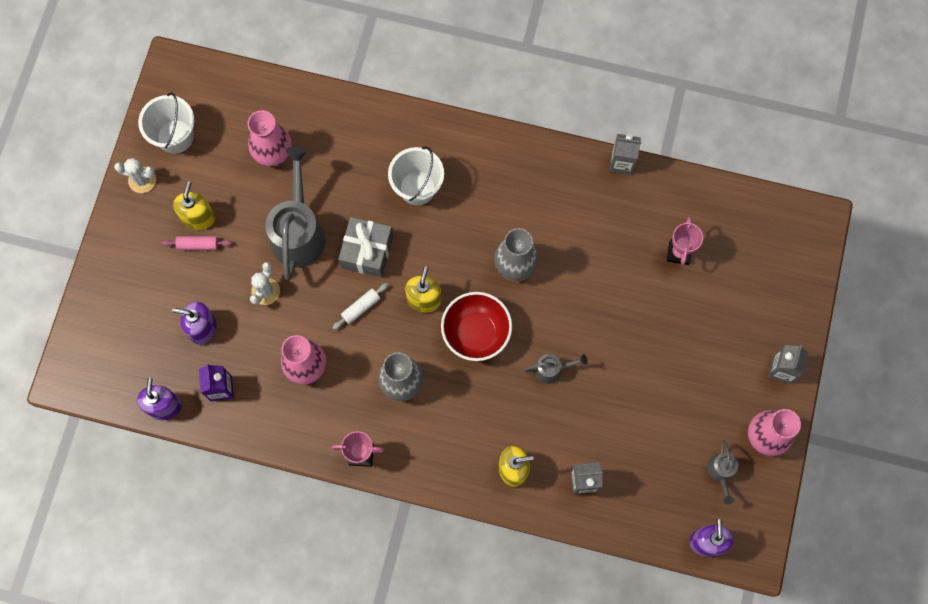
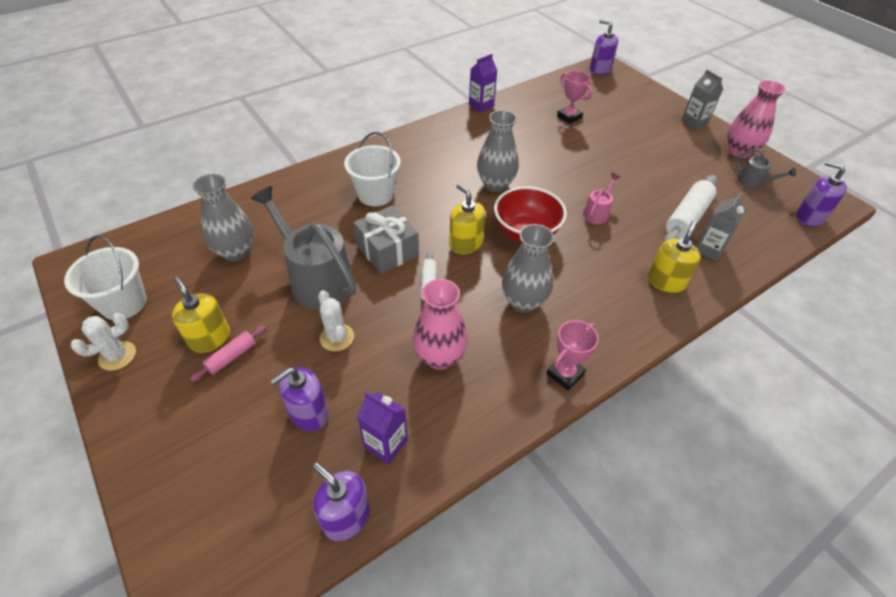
camera: 50 degrees left, 25 degrees down
(273, 154) = (236, 252): pink vase -> grey vase
(552, 369) = (597, 213): grey watering can -> pink watering can
(611, 443) = (687, 218): none -> white rolling pin
(621, 163) = (481, 105): grey carton -> purple carton
(803, 221) = (600, 69): none -> purple soap dispenser

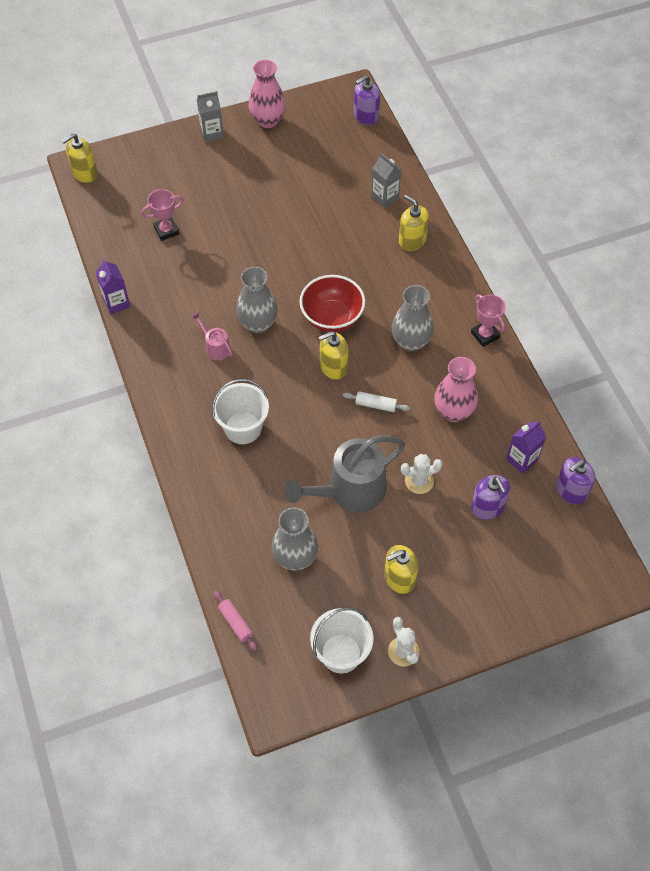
camera: 75 degrees left, 10 degrees up
(232, 357) = (423, 561): pink rolling pin -> pink rolling pin (236, 623)
(387, 250) = (326, 429): grey gift -> none
(597, 213) = (320, 257): pink watering can -> pink watering can (215, 347)
(600, 69) = (84, 173): purple soap dispenser -> yellow soap dispenser
(687, 218) = (344, 196): white rolling pin -> none
(753, 182) = (313, 130): grey watering can -> none

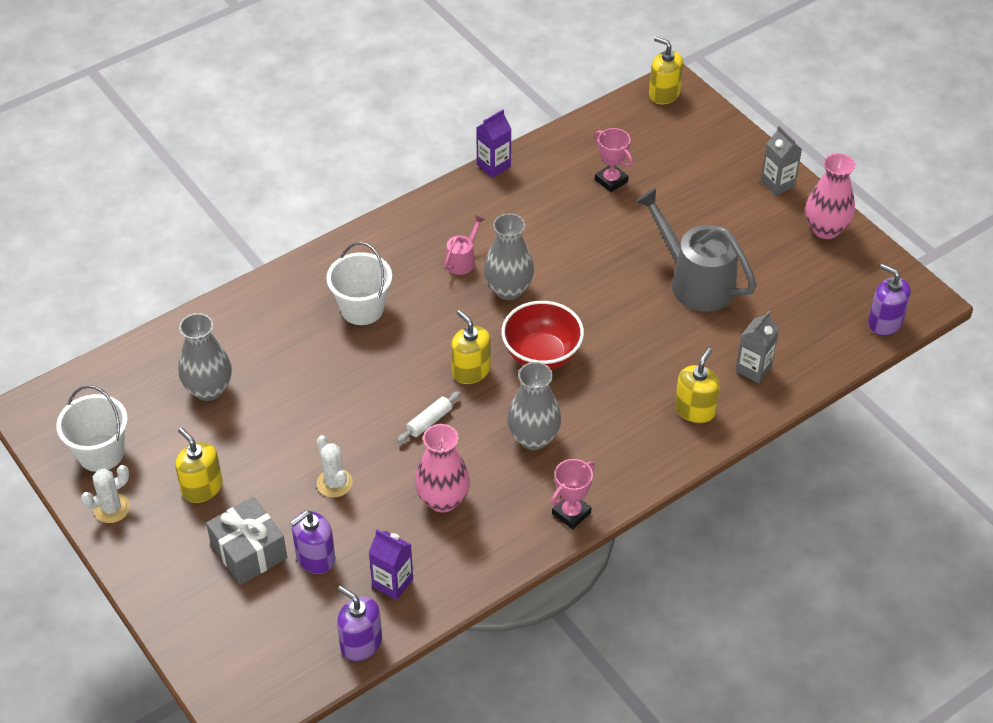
camera: 75 degrees right, 10 degrees down
(236, 623) = (122, 357): pink rolling pin -> none
(349, 491) = (304, 420): grey watering can -> grey watering can (695, 281)
(375, 405) = (429, 421): white rolling pin -> white rolling pin turned 45 degrees clockwise
(471, 553) = (249, 551): none -> grey gift

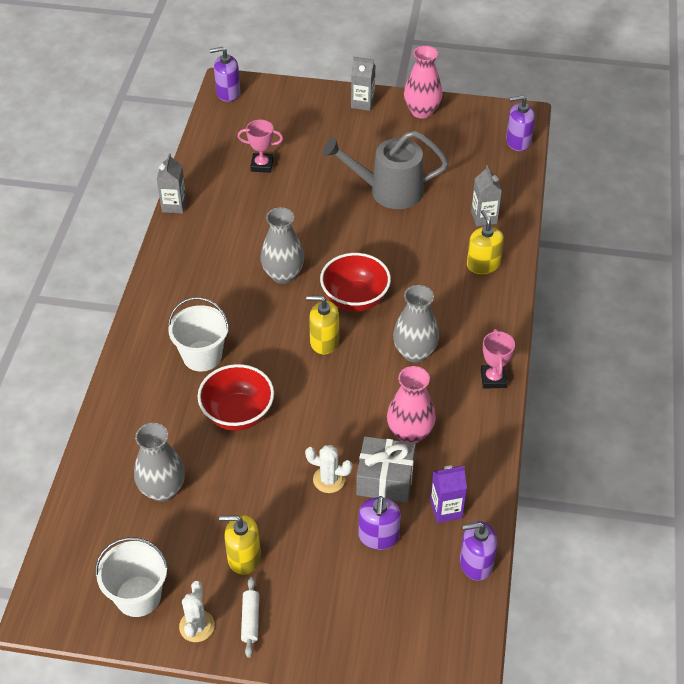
camera: 45 degrees left, 0 degrees up
(249, 551) = (330, 570): grey gift -> grey gift (385, 479)
(331, 376) = (238, 414): none -> red bowl
(429, 421) = (339, 392): white rolling pin -> white rolling pin (250, 620)
(463, 260) = (230, 277): pink watering can -> none
(493, 166) = (174, 205): purple carton -> grey carton
(664, 94) = (228, 93): yellow soap dispenser -> purple soap dispenser

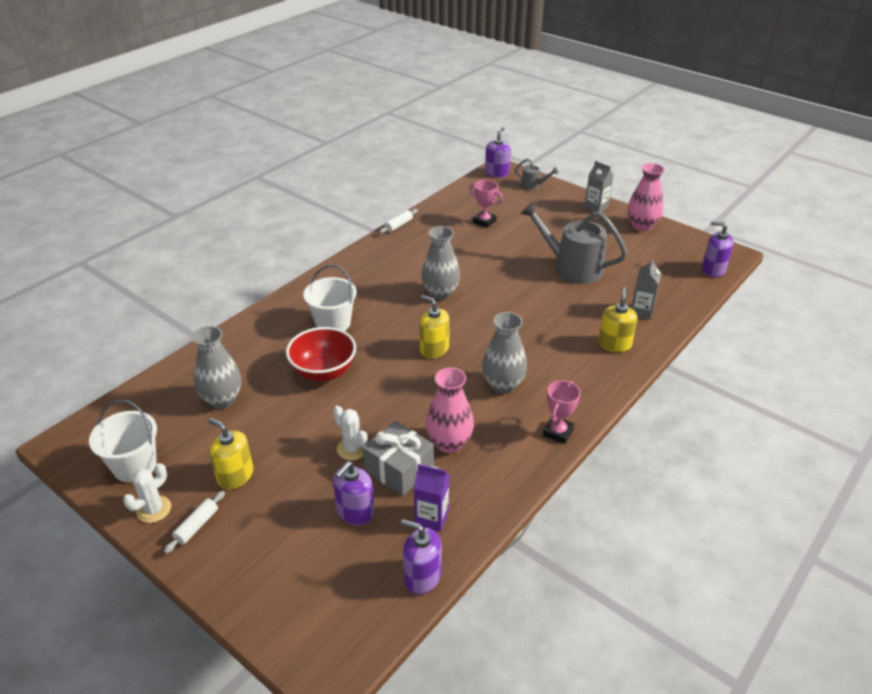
camera: 30 degrees right, 10 degrees down
(174, 205) = (398, 225): grey carton -> white rolling pin
(228, 93) = (496, 173): purple soap dispenser -> purple soap dispenser turned 90 degrees clockwise
(279, 97) = (533, 186): none -> grey watering can
(355, 299) = (483, 329): red bowl -> none

